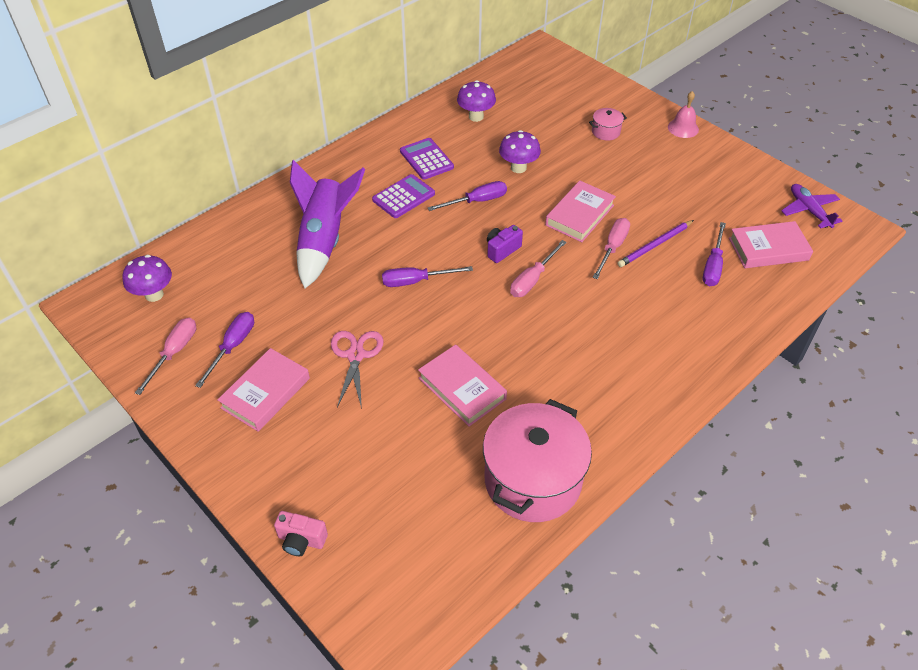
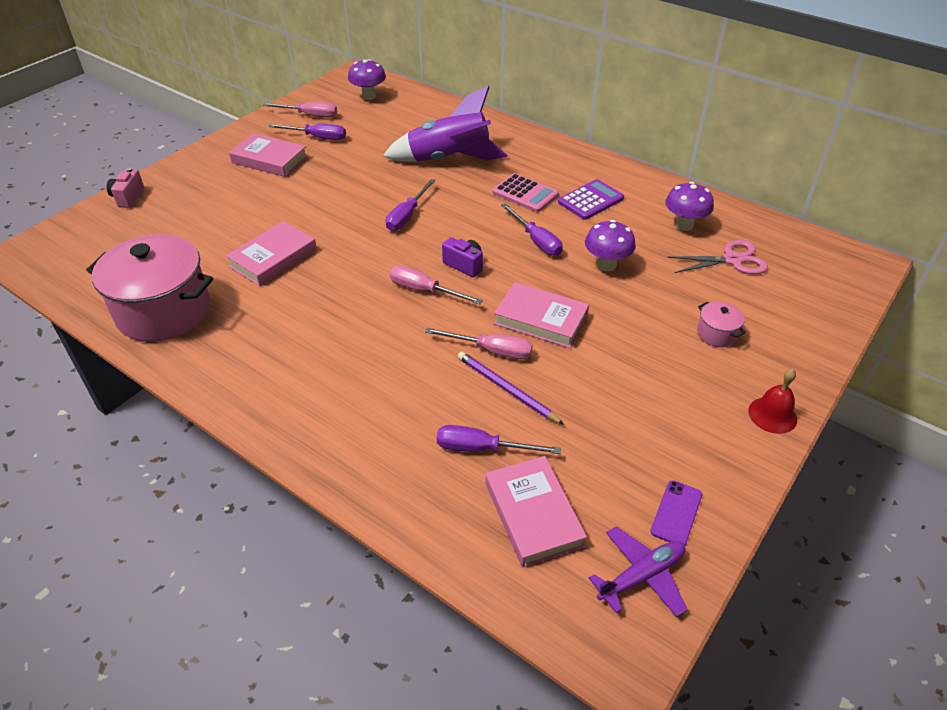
camera: 80 degrees right, 5 degrees down
(355, 355) = (311, 195): pink scissors -> pink scissors (732, 260)
(403, 197) = (525, 194): purple calculator -> pink calculator
(416, 281) = (407, 216): purple screwdriver -> purple screwdriver turned 135 degrees counterclockwise
(683, 128) = (772, 415): pink bell -> red bell
(762, 186) = (676, 513): none -> purple phone

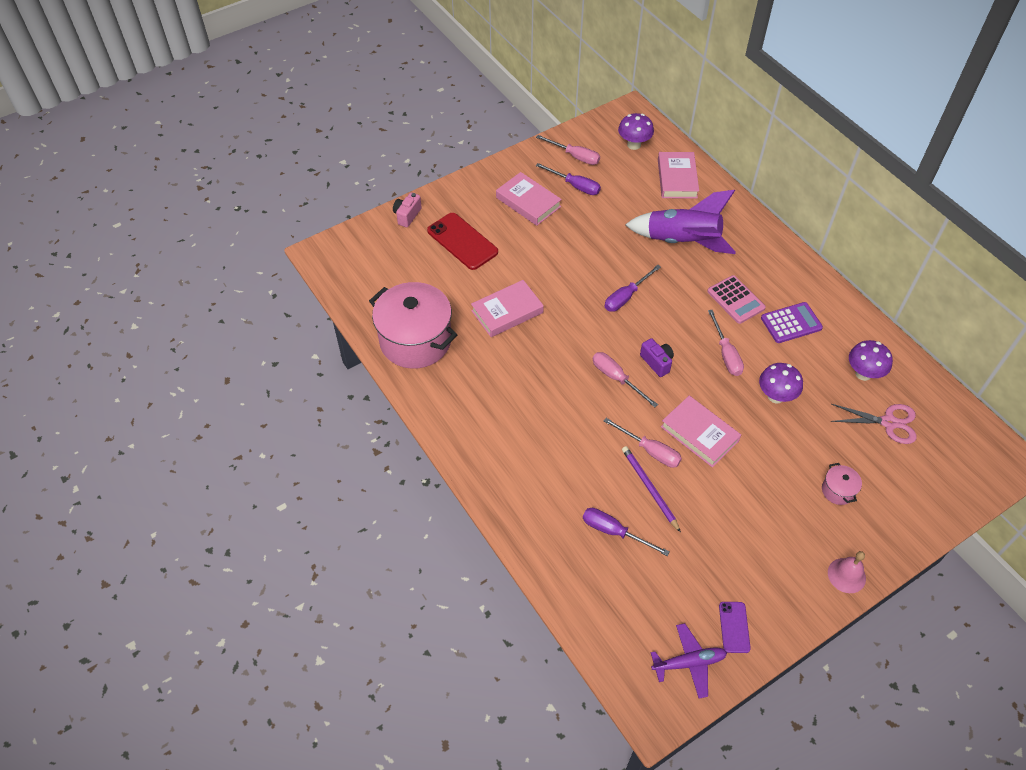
camera: 20 degrees right, 10 degrees up
(201, 207) = (462, 241): none -> red phone
(533, 514) = (632, 594): pink book -> pink book (677, 178)
(536, 241) = (726, 354): purple screwdriver -> pink screwdriver
(676, 513) = (734, 627): purple phone -> purple phone turned 45 degrees counterclockwise
(772, 415) = (846, 575): red bell -> pink bell

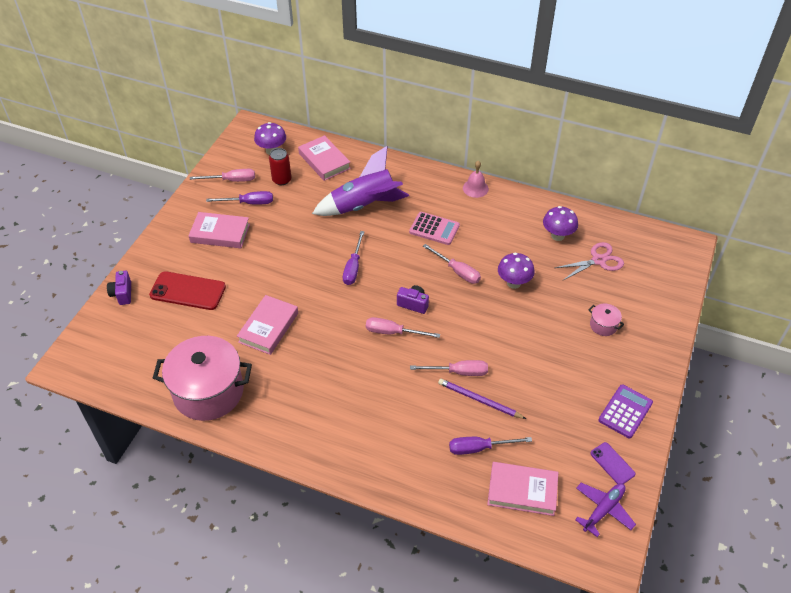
camera: 35 degrees left, 5 degrees down
(407, 215) = (122, 294): pink camera -> purple camera
(622, 178) = (281, 180): none -> red can
(699, 434) = (483, 339): pink book -> pink book (522, 491)
(791, 323) = (484, 226): purple calculator -> purple calculator (625, 411)
(846, 575) = (653, 380): pink bell -> pink bell (475, 188)

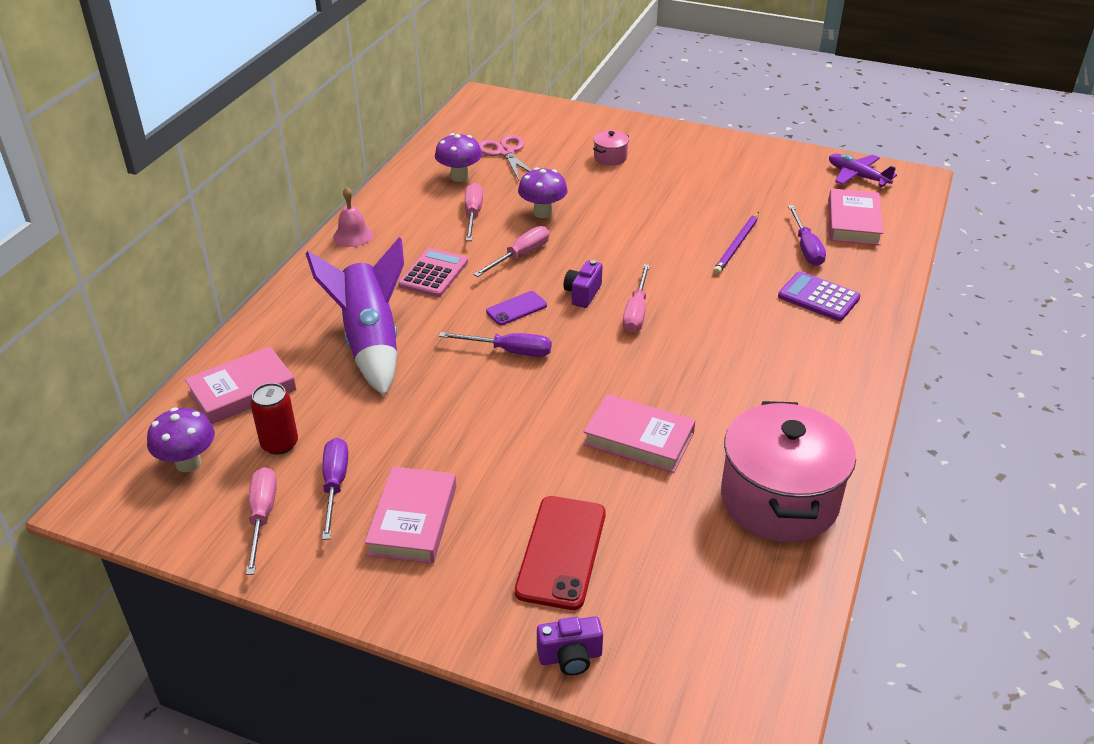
camera: 90 degrees left, 10 degrees down
(458, 372) = (696, 259): pink screwdriver -> pink screwdriver (473, 214)
(612, 463) = (799, 167): purple phone -> purple phone (516, 308)
(625, 411) = (730, 154): purple calculator -> purple calculator (818, 297)

